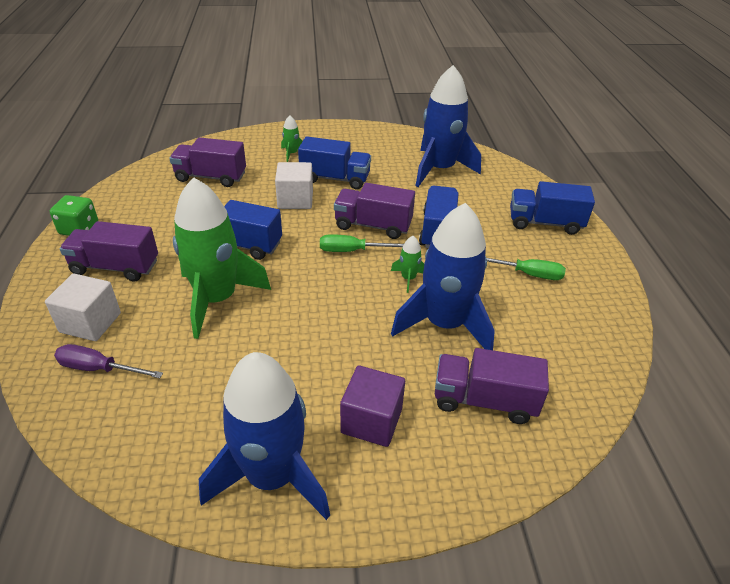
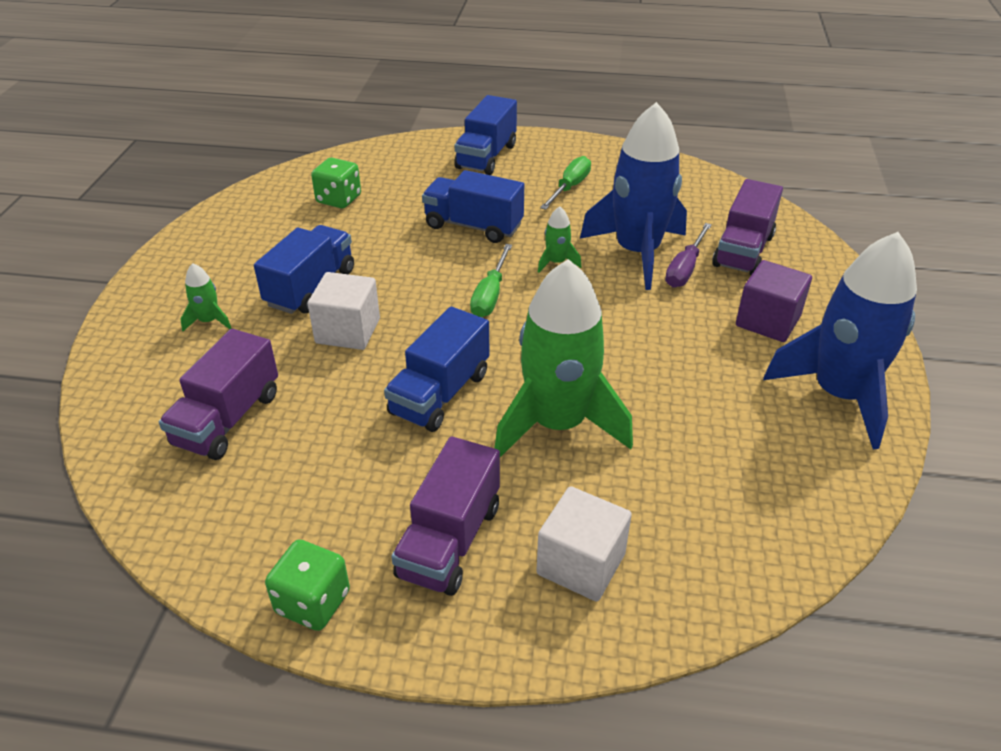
camera: 75 degrees left, 0 degrees up
(99, 368) = (678, 547): purple screwdriver -> purple screwdriver (685, 269)
(373, 225) = (442, 271): purple truck -> none
(439, 169) = (339, 199): blue rocket -> green dice

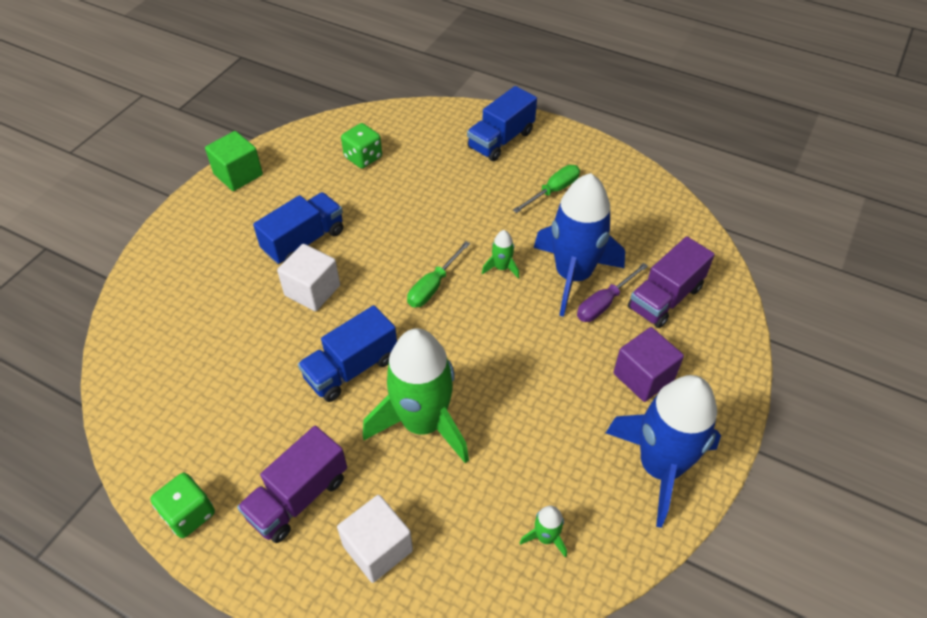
camera: 20 degrees right, 10 degrees up
(191, 243) = (238, 174): none -> green cube
(209, 321) = (221, 253): green rocket -> green rocket (545, 537)
(228, 419) = (198, 345): purple truck -> none
(473, 226) = (454, 212): blue truck -> none

